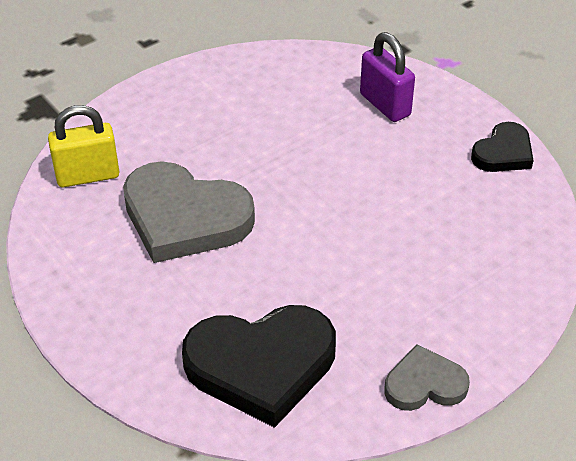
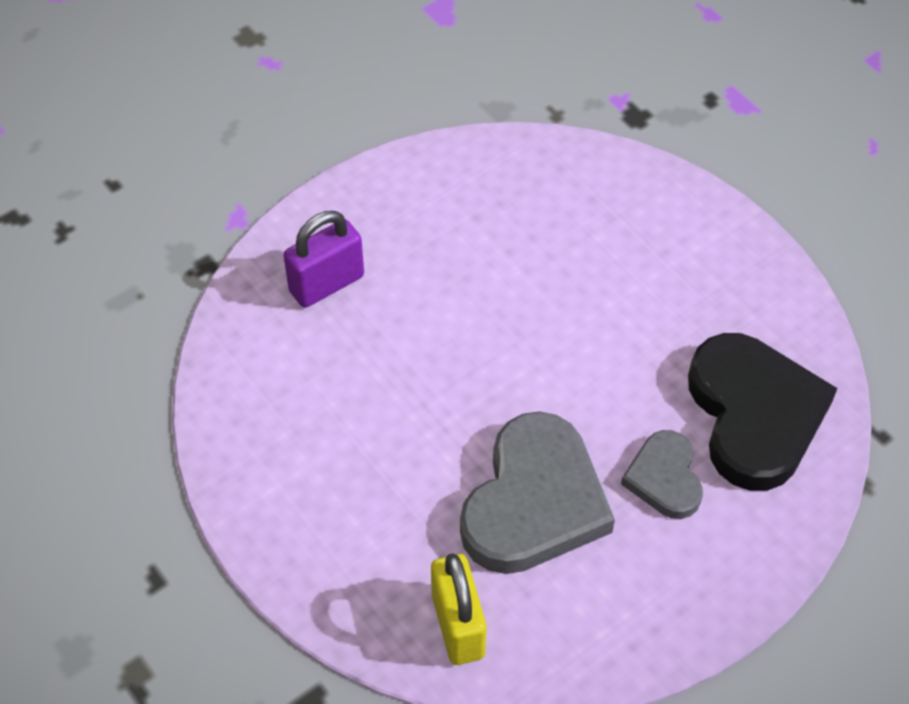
camera: 90 degrees left, 10 degrees up
(424, 384) = (760, 272): grey heart -> grey heart (664, 478)
(503, 153) = (418, 174): black heart -> none

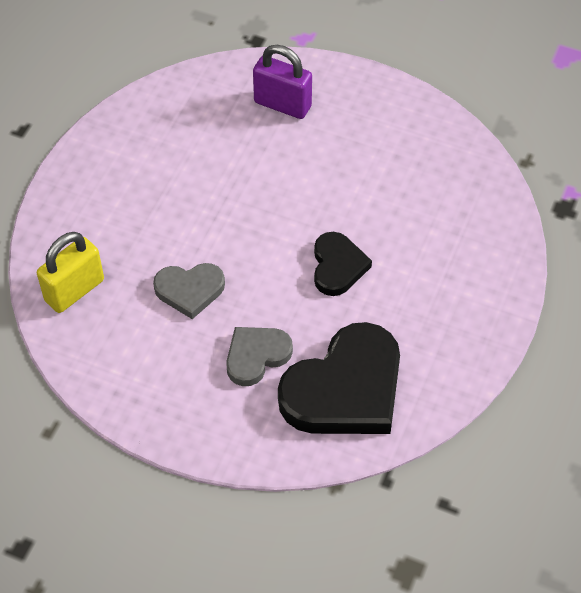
camera: 60 degrees right, 0 degrees up
(534, 502) = (190, 290): grey heart -> grey heart, size x0.54
(590, 343) = (337, 266): none -> black heart

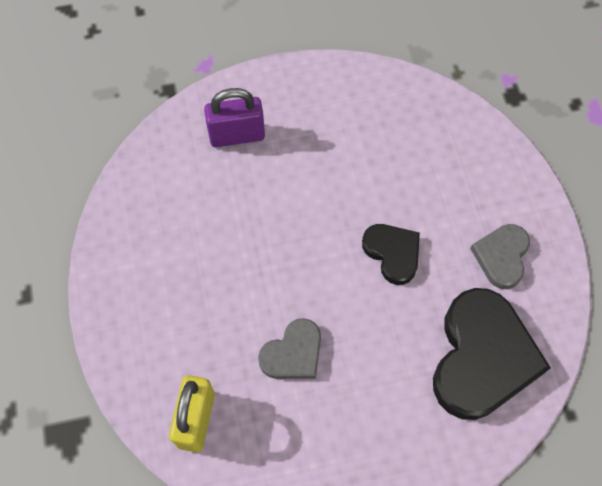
camera: 35 degrees left, 10 degrees up
(256, 356) = (392, 376): grey heart -> grey heart (501, 256)

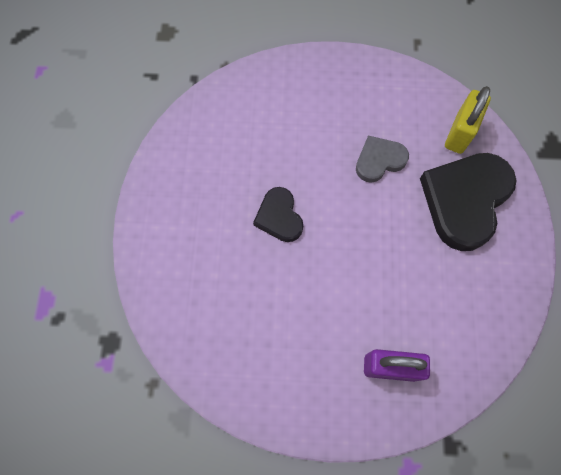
camera: 165 degrees left, 5 degrees up
(482, 357) = (239, 124): black heart -> black heart (465, 200)
(501, 256) = (192, 192): grey heart -> none

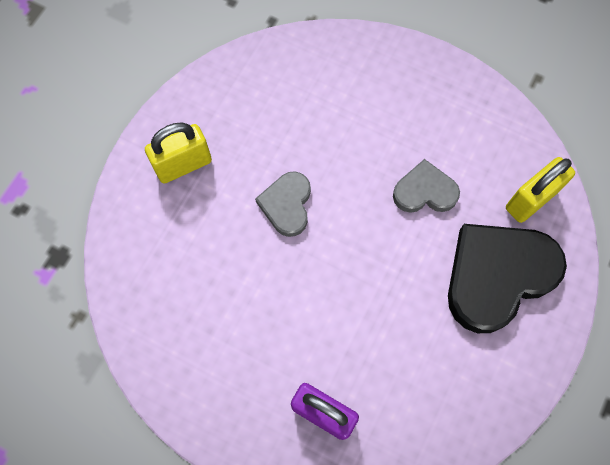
camera: 25 degrees right, 0 degrees up
(180, 221) = (183, 165): none -> yellow padlock
(279, 217) = (287, 205): black heart -> grey heart

